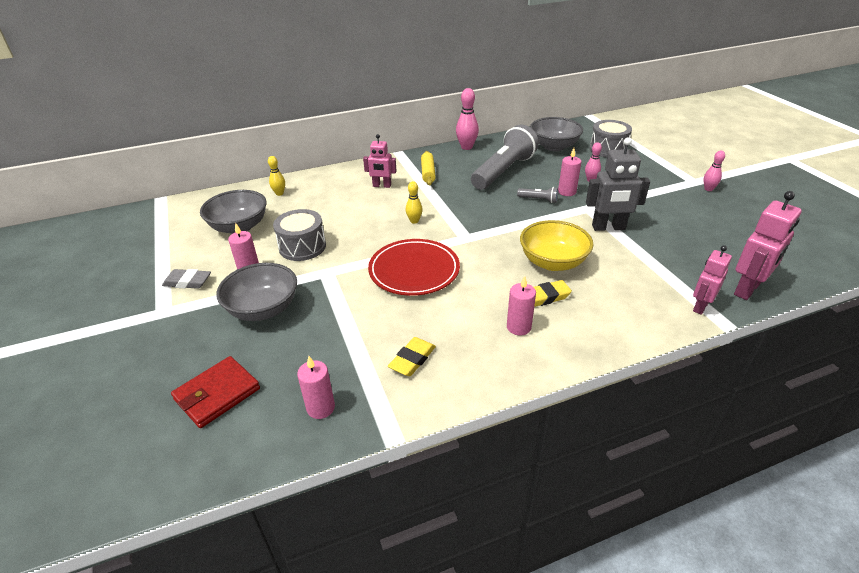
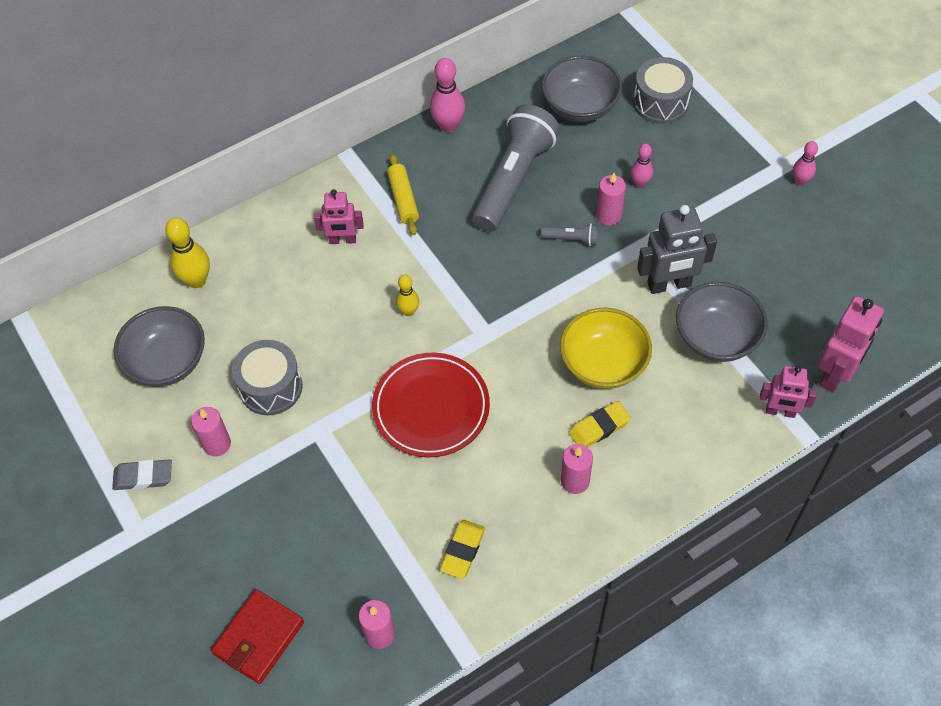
camera: 10 degrees left, 20 degrees up
(263, 309) = (261, 506): grey bowl -> grey bowl (716, 337)
(279, 193) = (197, 280): yellow bowling pin -> yellow bowling pin, size x1.64
(700, 306) = (780, 412): pink robot -> pink robot turned 105 degrees counterclockwise

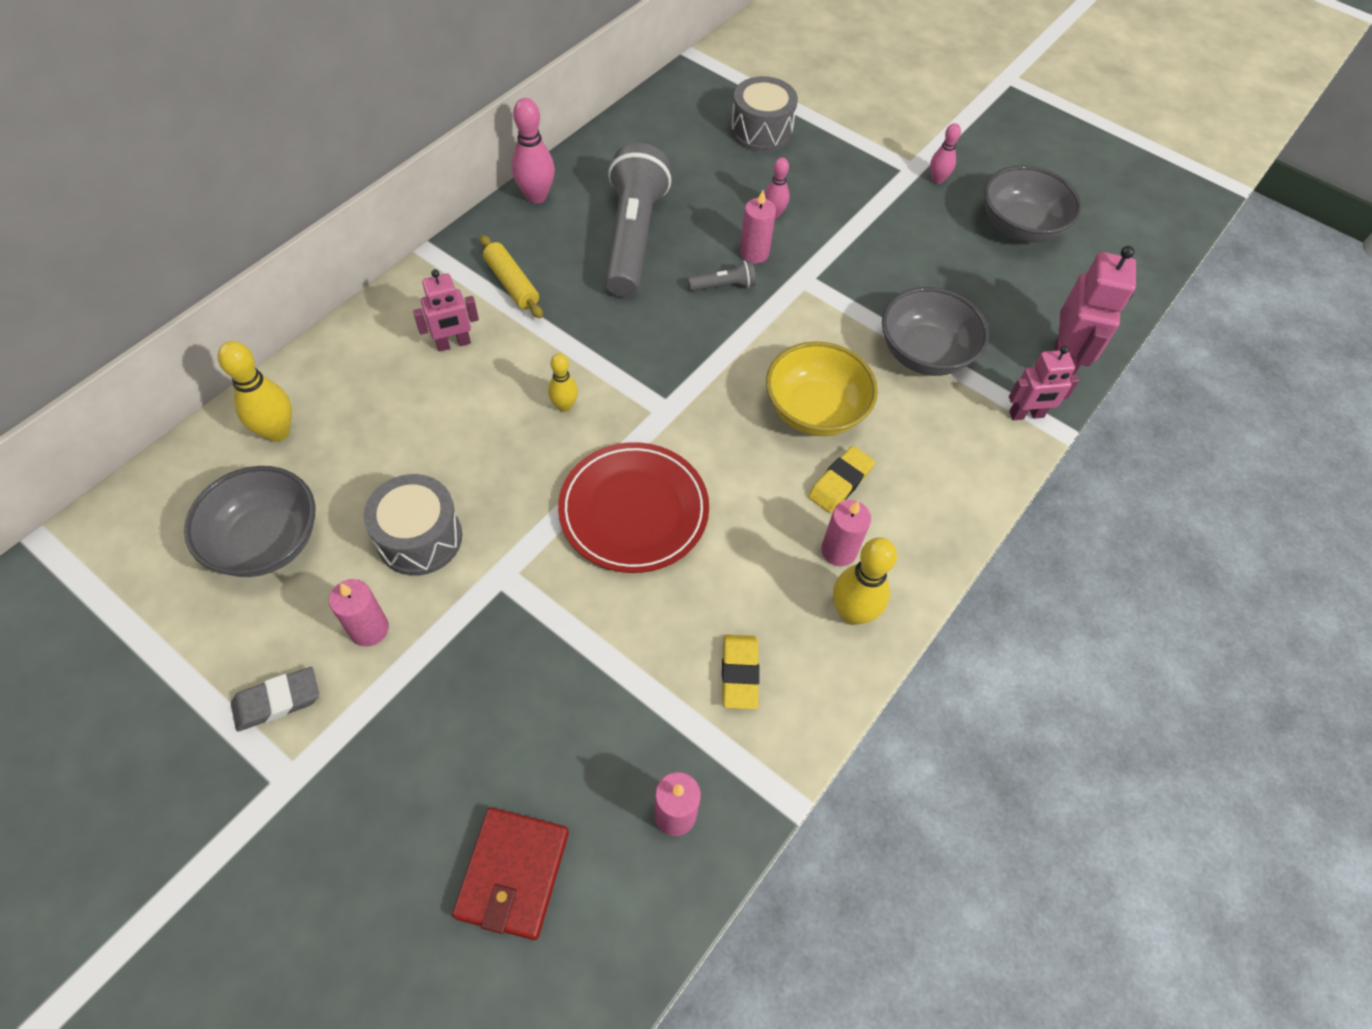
camera: 25 degrees left, 0 degrees up
(565, 531) = (852, 613): none -> yellow bowling pin
(580, 106) = (677, 150): grey bowl -> grey bowl (1020, 227)
(669, 285) = (850, 310): grey robot -> none

